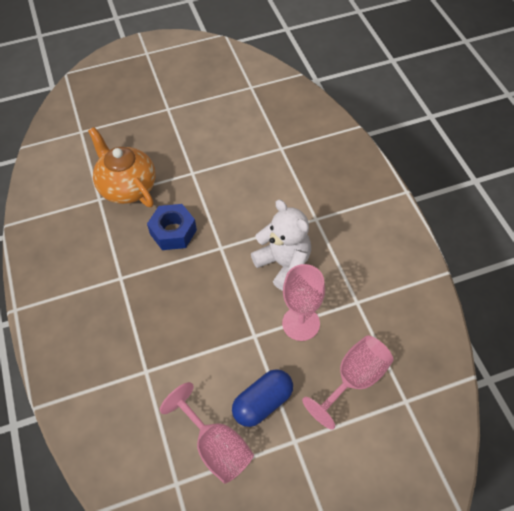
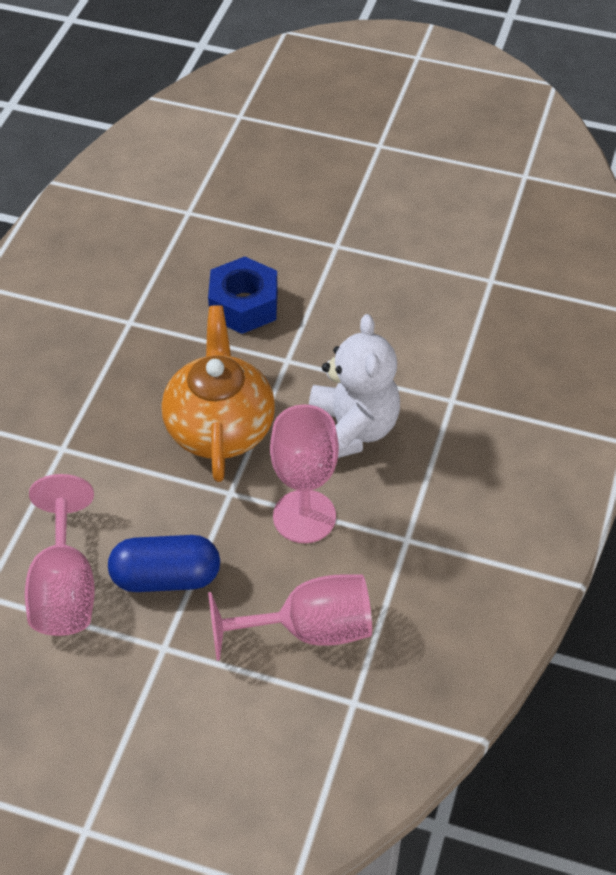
camera: 35 degrees right, 5 degrees down
(127, 187) = (236, 217): orange teapot -> orange teapot (220, 427)

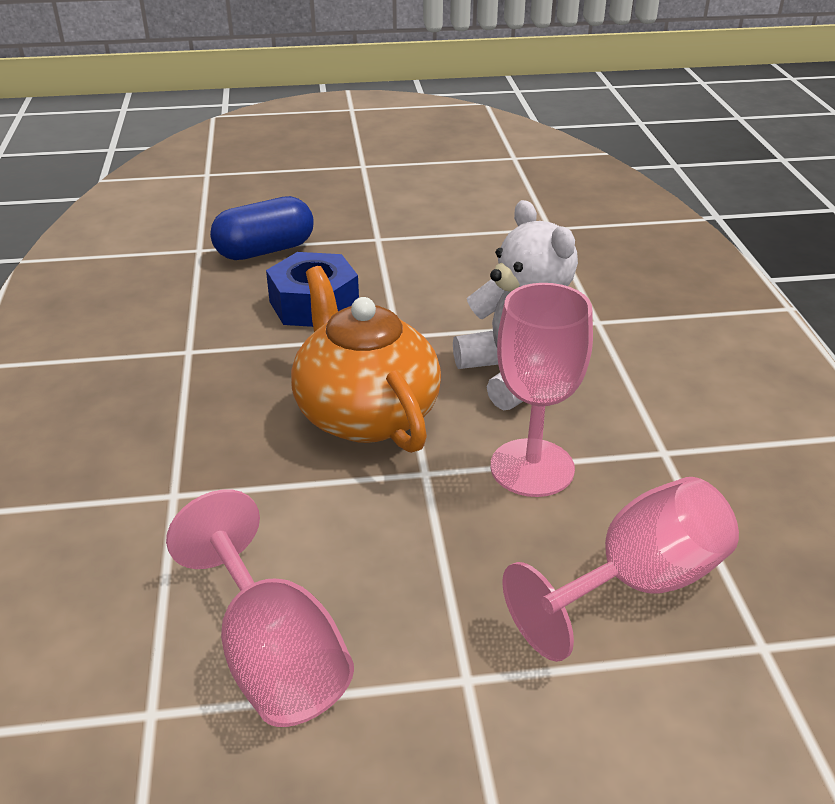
camera: 25 degrees left, 15 degrees down
(166, 577) = (410, 591): blue capsule -> blue capsule (265, 250)

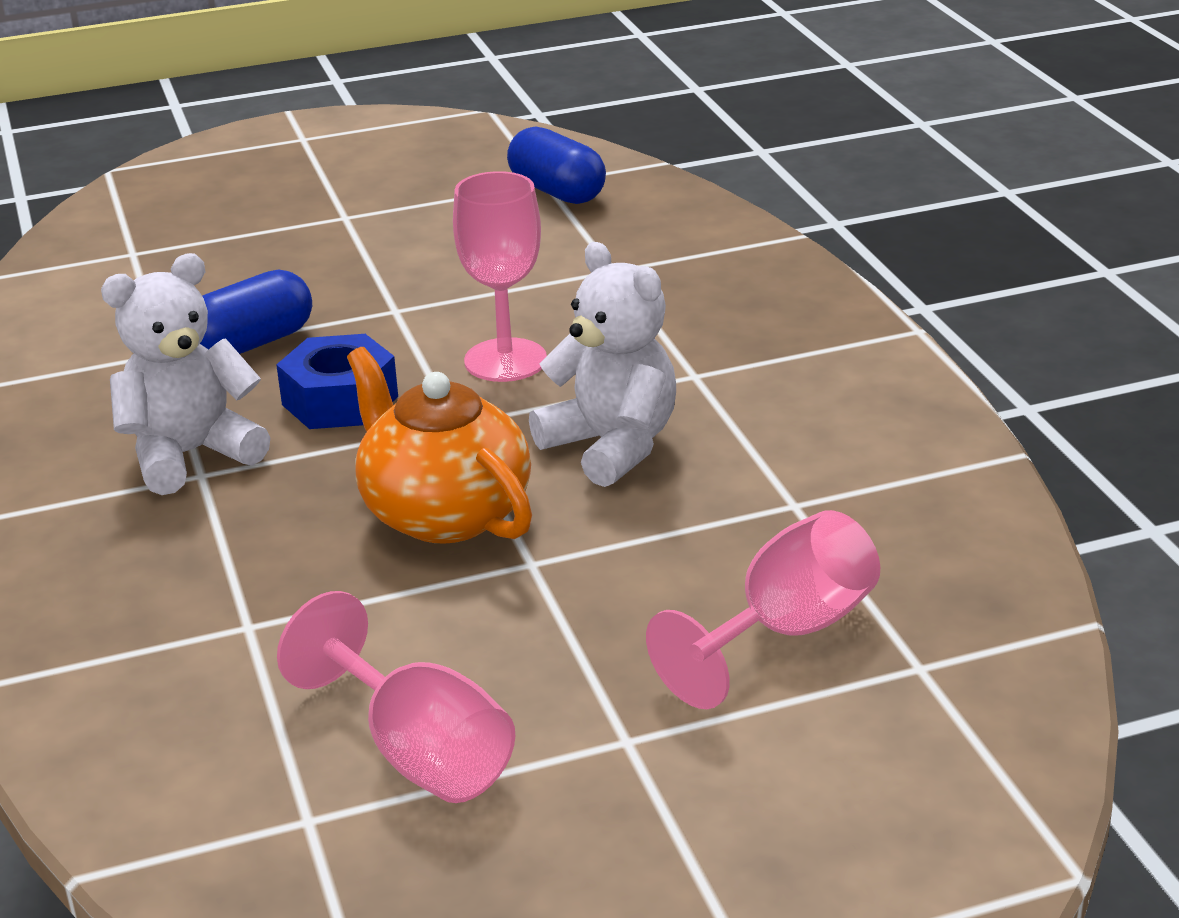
camera: 10 degrees left, 5 degrees down
(186, 333) = (190, 455): none -> white teddy bear
(520, 165) = (557, 191): none -> blue capsule
(532, 468) = (650, 541): pink goblet -> pink goblet (505, 360)

